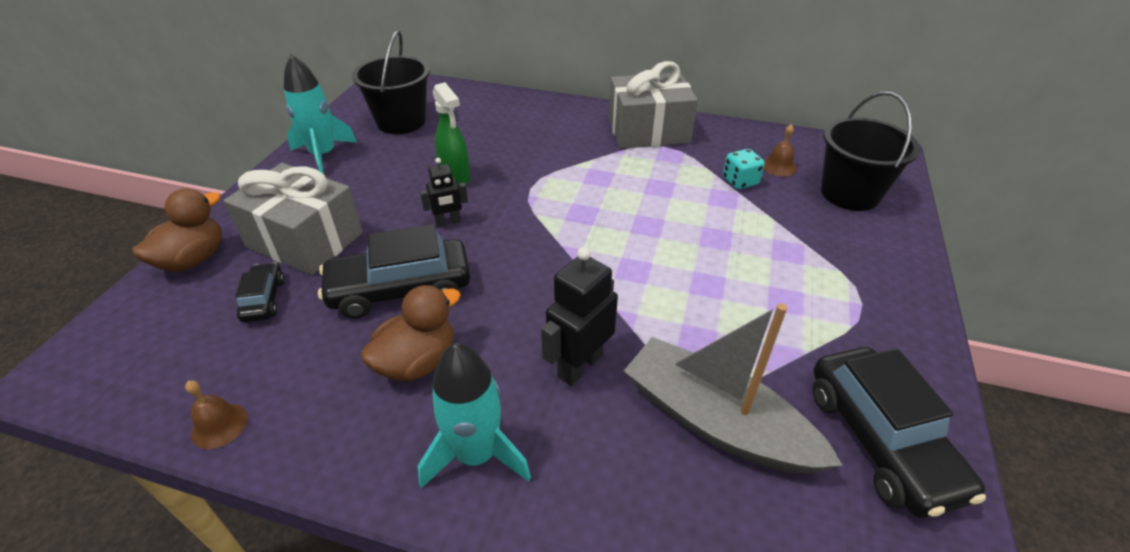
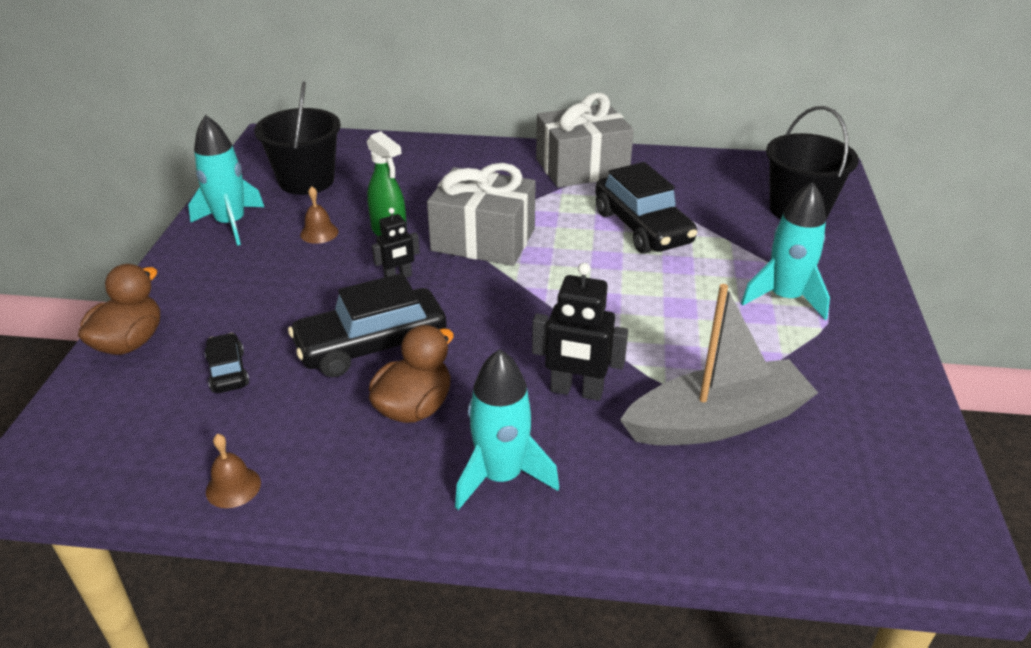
camera: 10 degrees left, 5 degrees down
(305, 240) = (248, 311): grey gift -> grey gift (483, 240)
(579, 365) = (576, 391): black robot -> black robot turned 105 degrees counterclockwise
(716, 422) = (717, 421): grey boat -> grey boat turned 135 degrees clockwise
(740, 181) = (689, 208): turquoise dice -> none
(779, 166) = (724, 191): brown bell -> brown bell (319, 233)
(817, 287) = (784, 298): none -> turquoise rocket
(880, 441) = (865, 417): black car -> black car (642, 227)

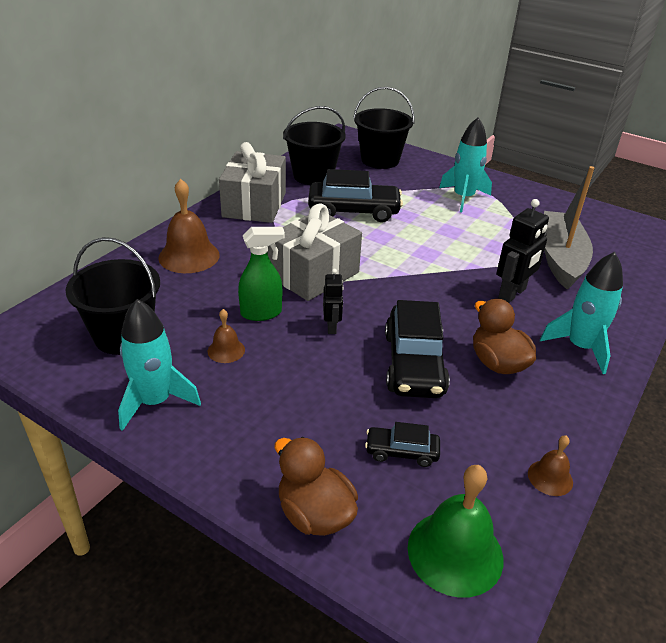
camera: 65 degrees left, 0 degrees up
(106, 437) = (455, 552): none -> green bell
(450, 167) = (189, 256): none -> brown bell
(691, 180) = (313, 176): none -> black bucket

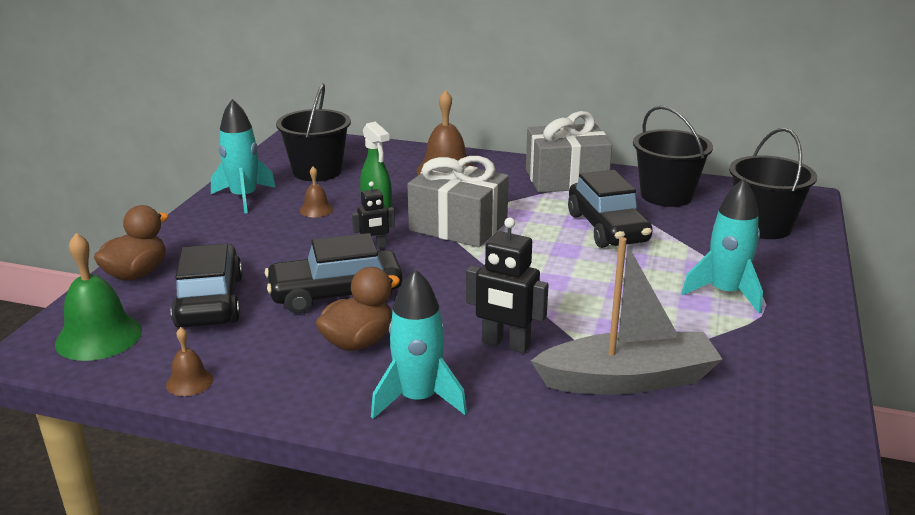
camera: 75 degrees right, 10 degrees down
(401, 452) = (209, 301): black car -> black car, size x1.94

